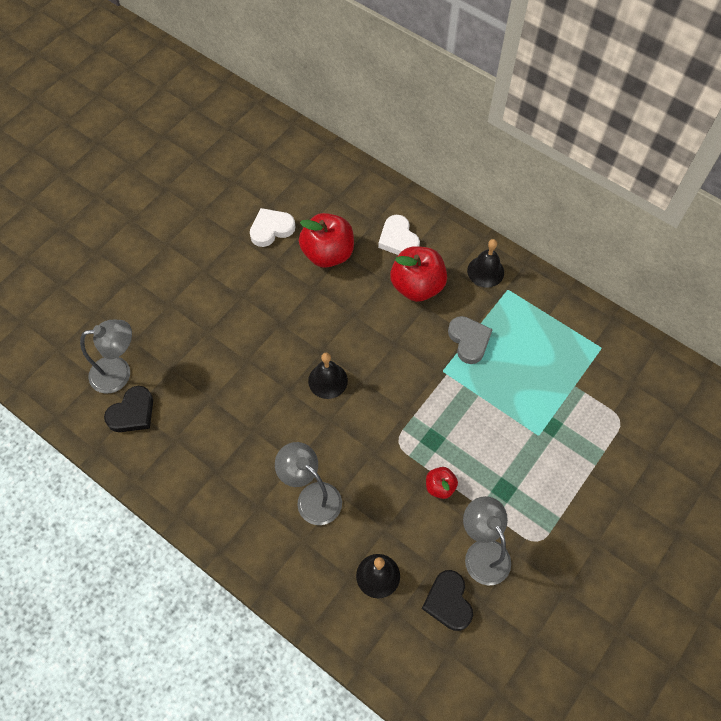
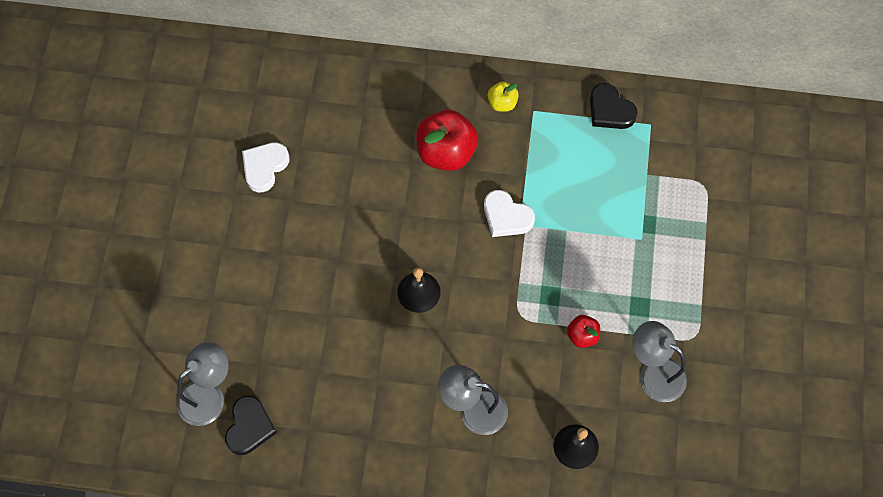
camera: 30 degrees left, 5 degrees up
(328, 253) = (338, 163): red apple -> none
(398, 239) = (399, 113): white heart -> white heart (506, 217)
(448, 602) = (649, 434): black heart -> black heart (610, 110)
(469, 341) = (527, 181): grey heart -> none
(485, 271) = (502, 103): black bell -> yellow apple

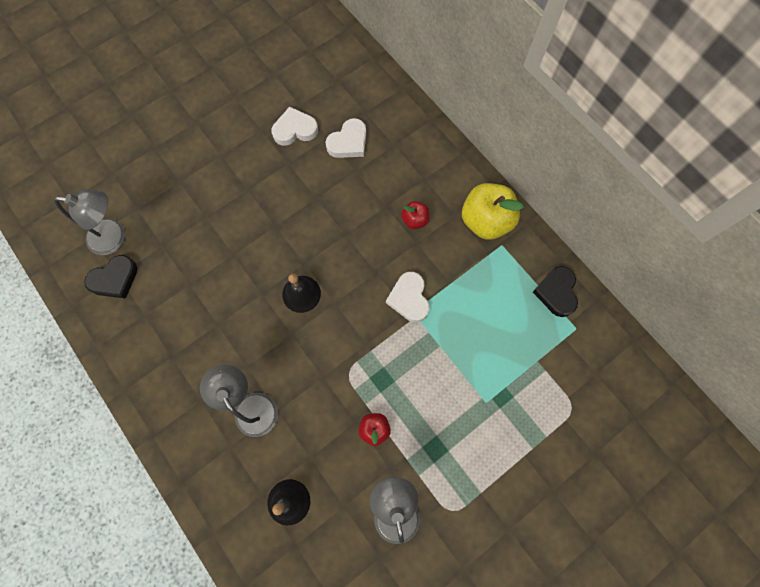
camera: 45 degrees right, 5 degrees up
(323, 137) = (348, 142): none -> white heart
(446, 152) = (414, 220): red apple -> red apple, size x0.51
(502, 103) = (485, 221): yellow apple -> yellow apple, size x1.96

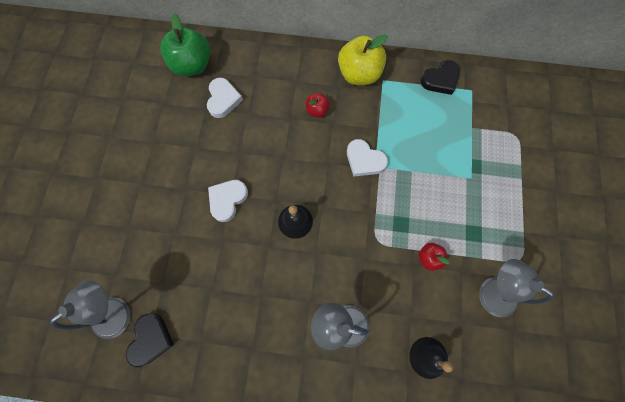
camera: 45 degrees left, 0 degrees up
(295, 130) = (177, 122): white heart -> white heart (227, 200)
(353, 92) = (192, 65): none -> green apple
(556, 292) = (440, 80): black heart -> black heart turned 75 degrees counterclockwise

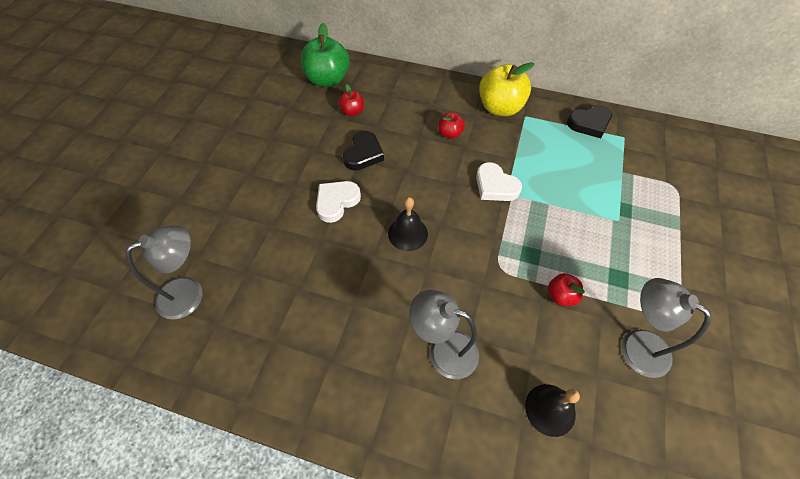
camera: 10 degrees right, 15 degrees down
(151, 339) = (217, 329): black heart -> black heart (363, 154)
(223, 99) = (352, 112): white heart -> red apple

